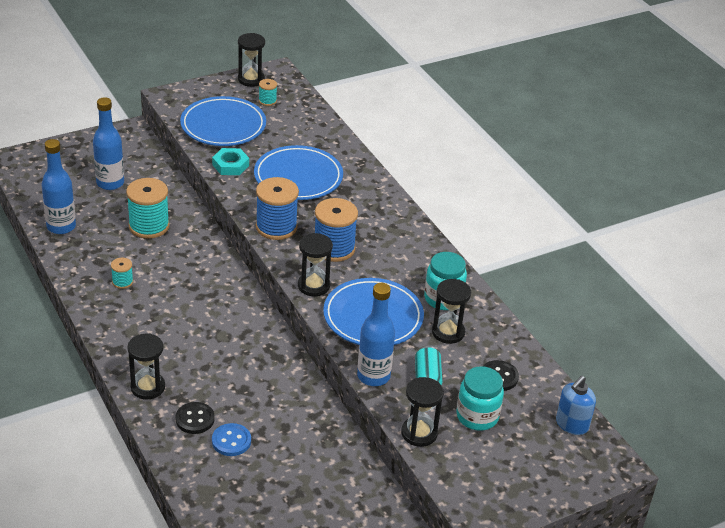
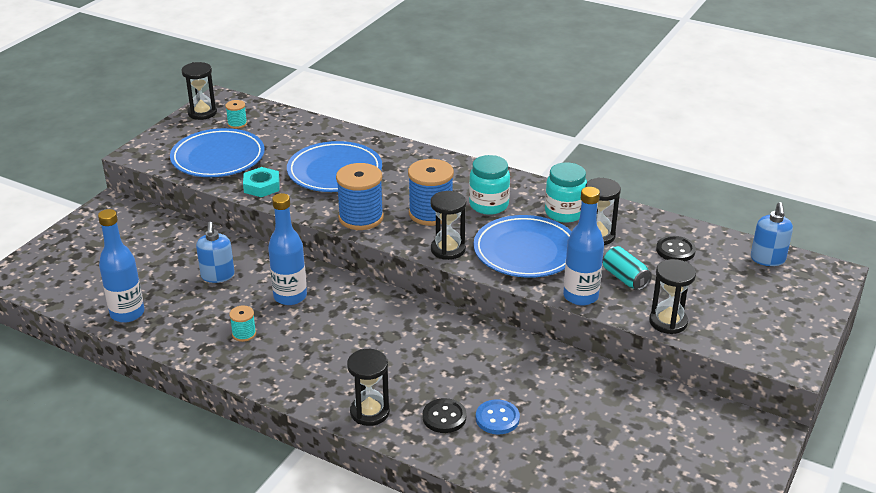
camera: 30 degrees left, 5 degrees down
(110, 183) = (138, 256): blue bottle -> blue bottle (290, 296)
(149, 226) = (217, 276): turquoise spool -> blue soap dispenser
(477, 416) = (695, 287): turquoise jar -> turquoise jar (488, 205)

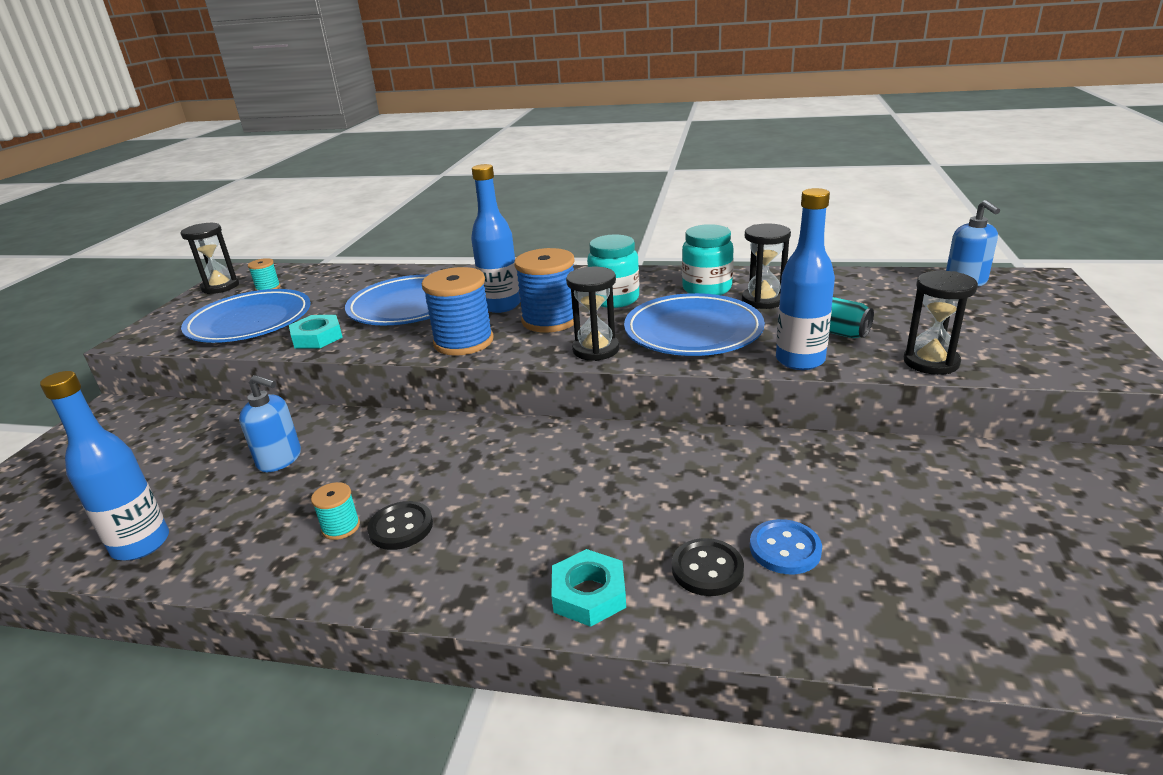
camera: 15 degrees left, 5 degrees down
(217, 276) = (280, 459): blue soap dispenser -> blue soap dispenser turned 45 degrees counterclockwise
(290, 296) = (395, 461): blue bottle -> blue bottle (501, 306)
(369, 412) = (589, 594): black hourglass -> turquoise nut
(675, 250) = (861, 295): black button -> black button (401, 527)

